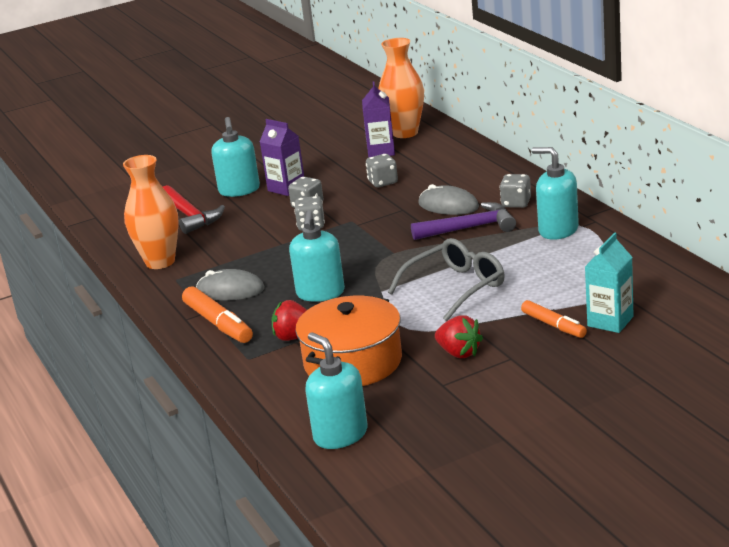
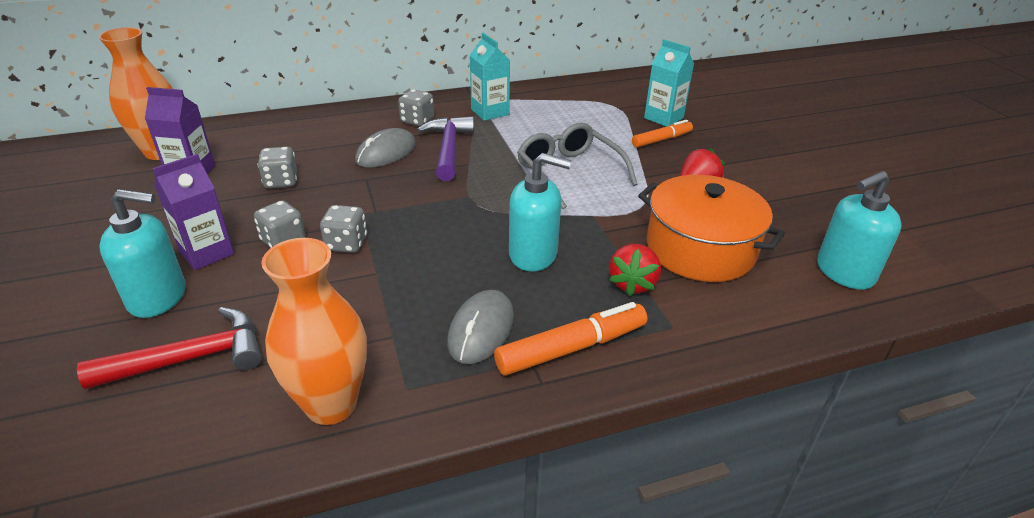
camera: 85 degrees left, 10 degrees up
(558, 230) = (490, 112): turquoise soap dispenser -> turquoise carton

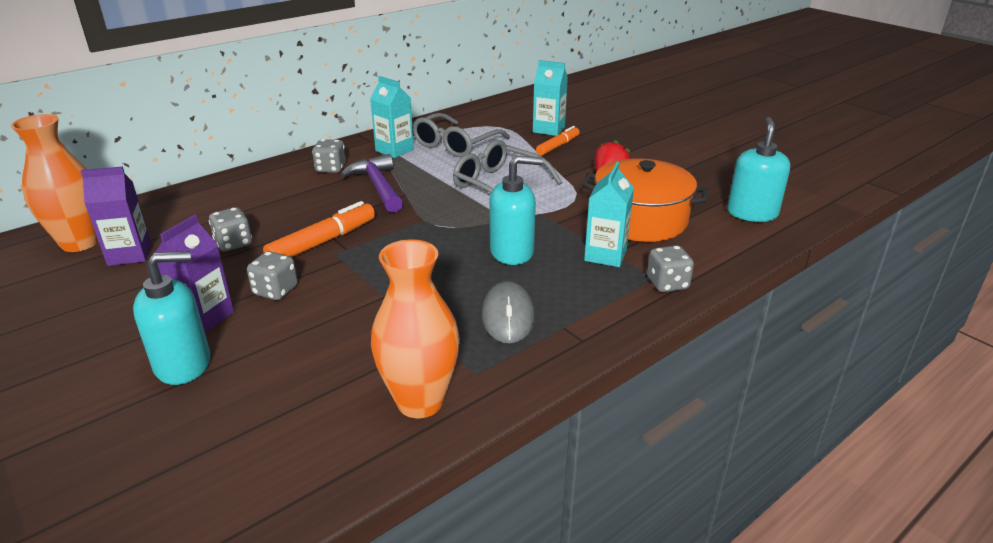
camera: 20 degrees left, 5 degrees down
(192, 358) = (260, 402): red hammer -> none
(346, 244) = (339, 280): grey dice -> grey dice (667, 284)
(386, 152) = (320, 200): grey mouse -> none
(553, 118) = (455, 145): none -> grey glasses
(572, 348) = (589, 311): orange marker -> orange marker (323, 242)
(632, 283) = (605, 255): red strawberry -> turquoise carton
(844, 272) = (752, 213): turquoise soap dispenser -> turquoise soap dispenser turned 150 degrees clockwise

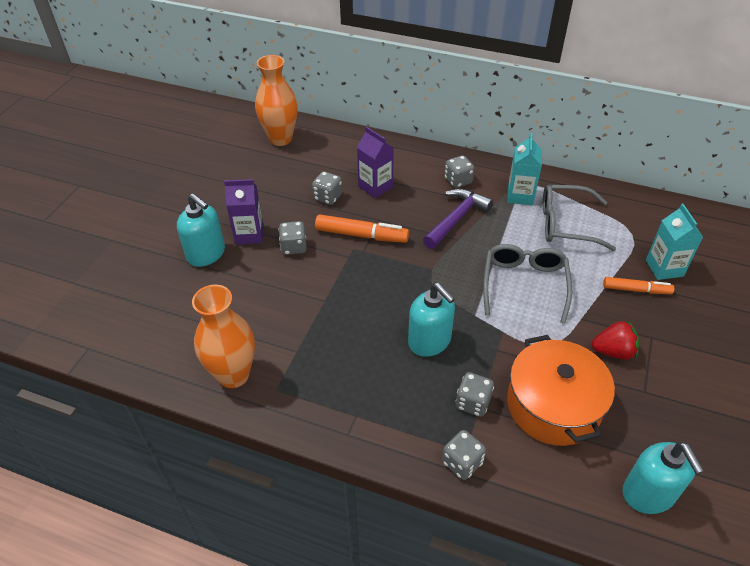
camera: 60 degrees right, 15 degrees up
(130, 254) = (284, 165): purple carton -> purple carton (375, 187)
(508, 316) = (347, 377): grey mouse -> none
(605, 255) = (473, 403): turquoise carton -> grey dice
(752, 213) = (648, 494): turquoise soap dispenser -> turquoise soap dispenser turned 90 degrees clockwise

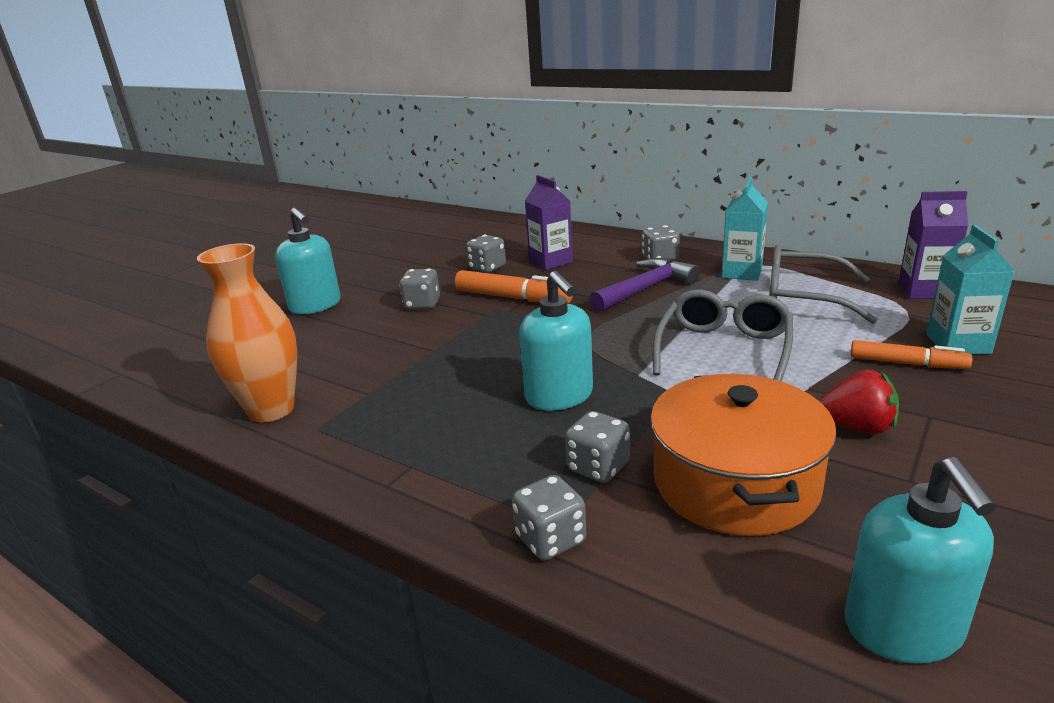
camera: 15 degrees right, 20 degrees down
(249, 234) = (376, 293): purple carton -> purple carton (923, 291)
(280, 139) = (458, 227): orange vase -> none

